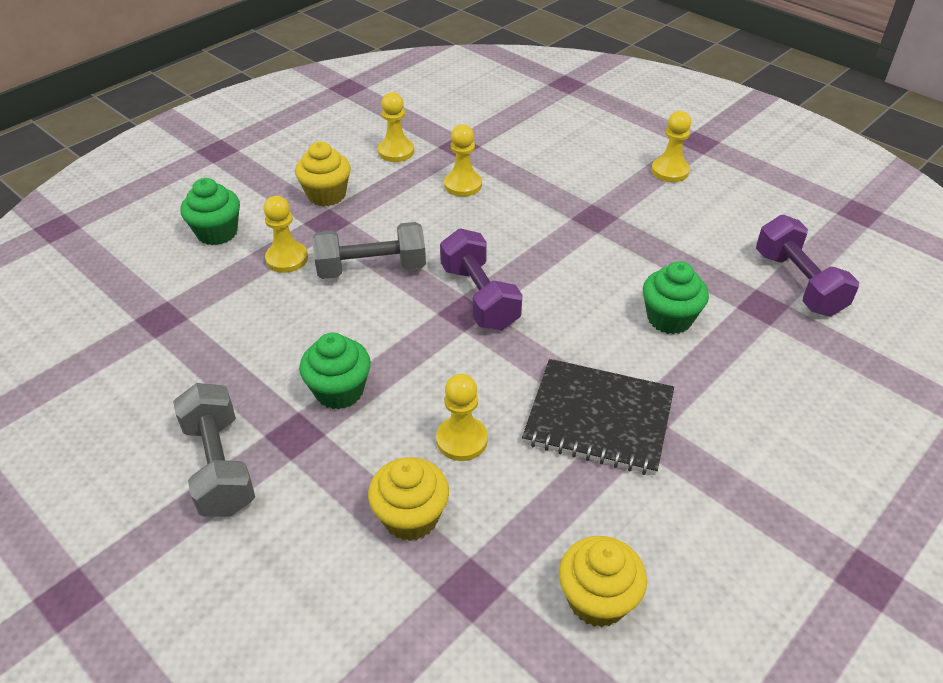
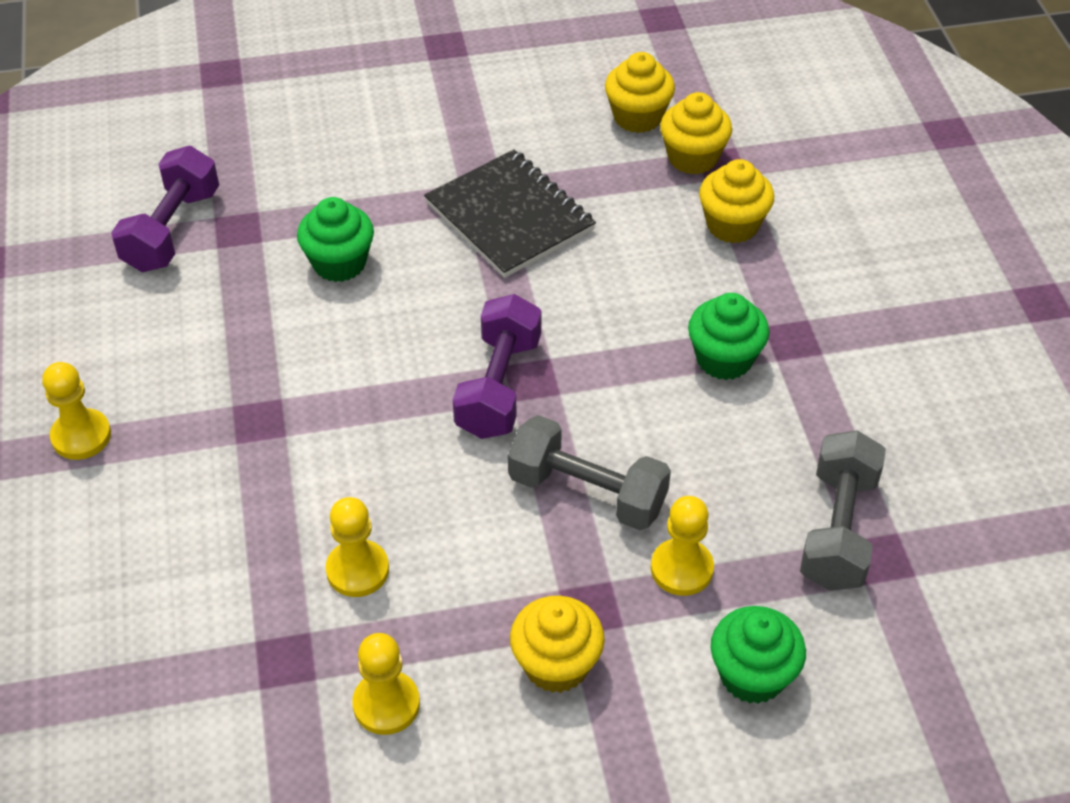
camera: 145 degrees left, 5 degrees up
(220, 466) = (877, 344): grey dumbbell -> grey dumbbell (837, 529)
(462, 440) = (643, 259): yellow pawn -> none
(503, 577) = (693, 158): none -> yellow cupcake

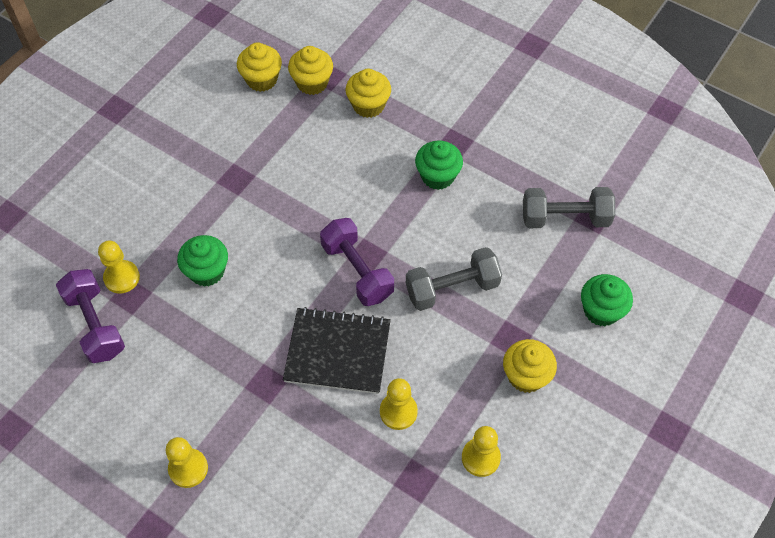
camera: 45 degrees left, 10 degrees up
(509, 216) = (261, 180): black notebook -> black notebook (337, 352)
(681, 569) = (526, 289): yellow pawn -> yellow pawn (122, 278)
(837, 529) = (565, 218): grey dumbbell -> grey dumbbell turned 60 degrees counterclockwise

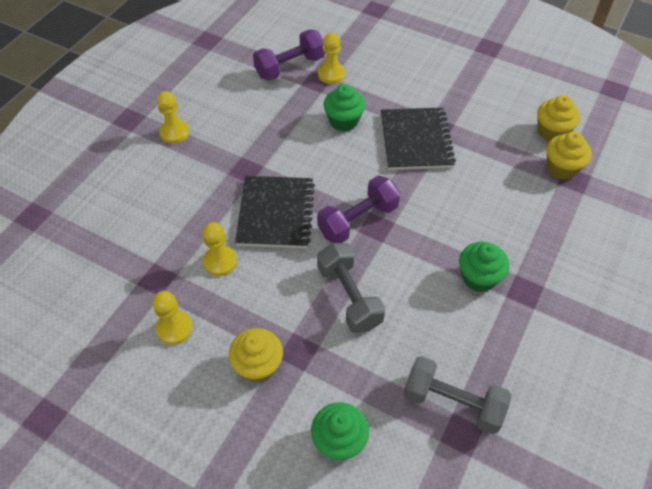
camera: 85 degrees right, 5 degrees down
(251, 202) = (416, 140): none -> black notebook
(368, 105) = (549, 214): yellow cupcake -> none
(565, 218) = (452, 403): grey dumbbell -> grey dumbbell turned 60 degrees counterclockwise

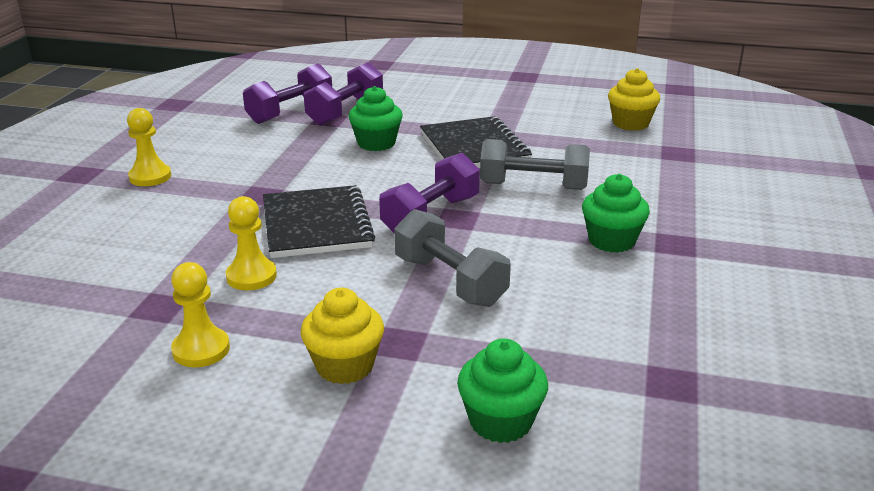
camera: 15 degrees left, 25 degrees down
(331, 74) = (345, 112): yellow pawn -> purple dumbbell
(452, 403) = (642, 355): grey dumbbell -> grey dumbbell (533, 186)
(561, 168) = (658, 146): yellow cupcake -> none

